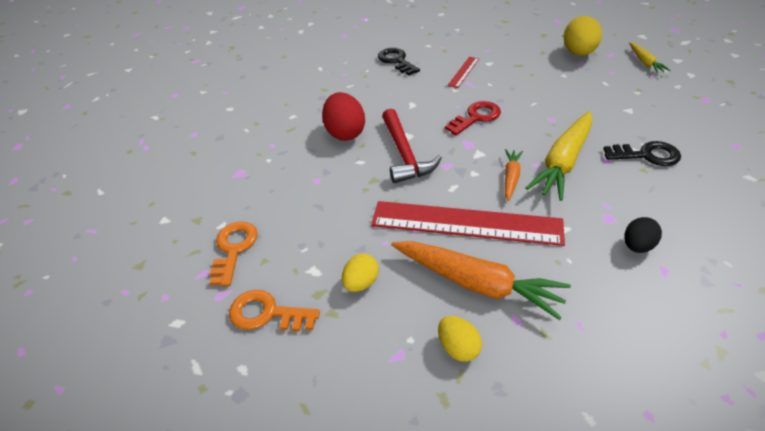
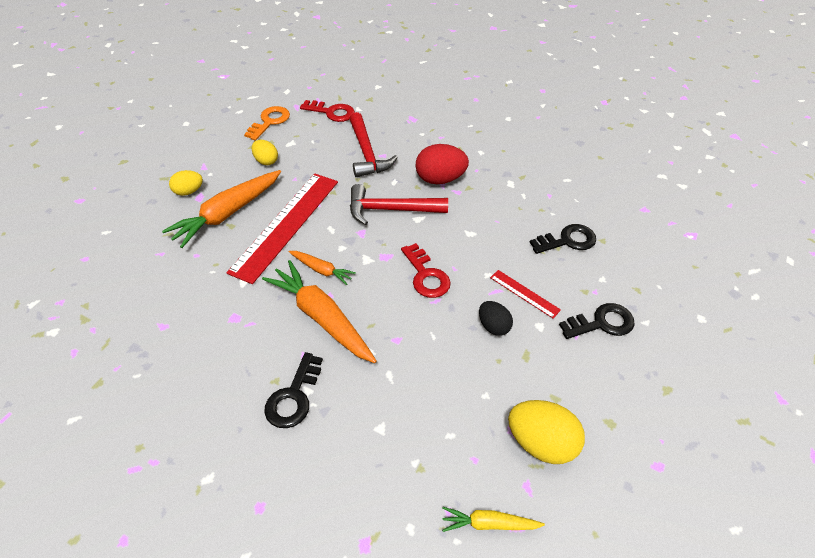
camera: 100 degrees right, 5 degrees up
(234, 249) = (332, 112): orange key -> red key
(316, 193) = (367, 153): none -> red hammer
(469, 42) = (602, 323): none -> black key
(563, 162) = (321, 317): yellow carrot -> orange carrot
(637, 246) = (195, 321): black egg -> black egg (493, 326)

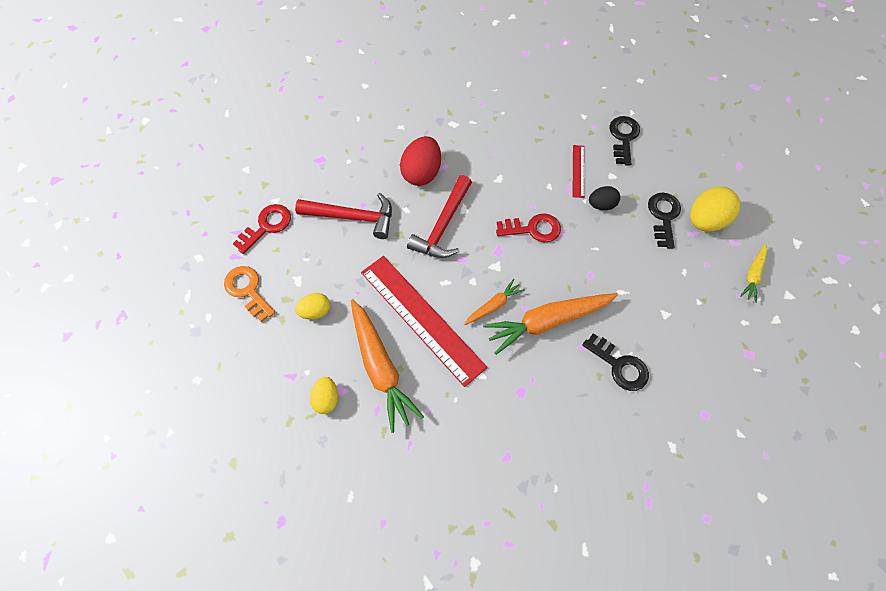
camera: 65 degrees left, 15 degrees up
(524, 293) = (578, 171): red ruler -> red ruler turned 60 degrees counterclockwise
(567, 240) = (537, 117): black key -> black key (663, 216)

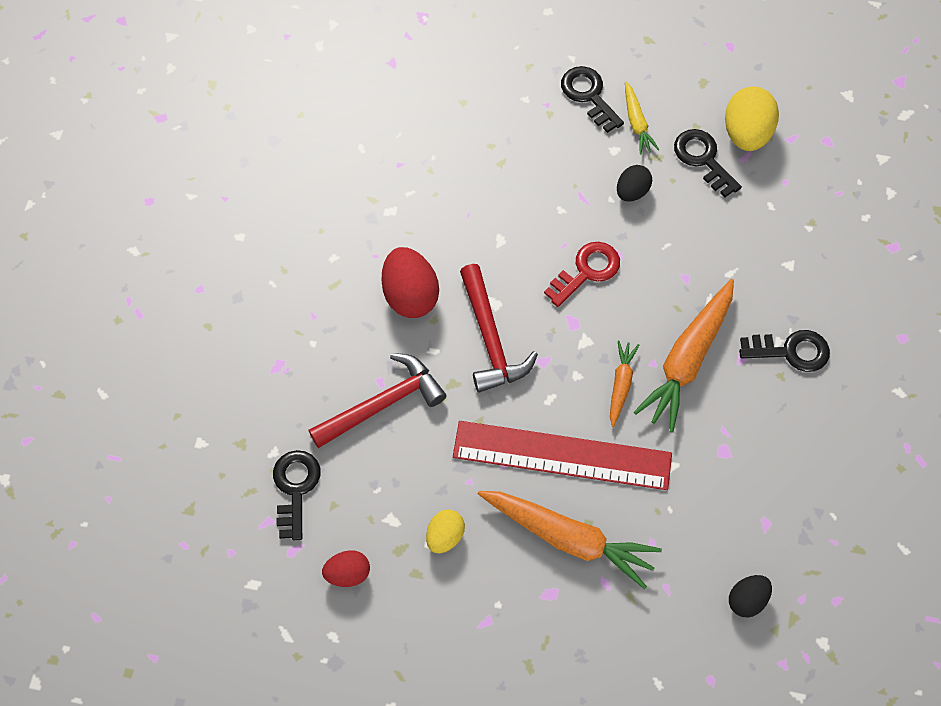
camera: 40 degrees left, 0 degrees up
(247, 290) = (348, 574): orange key -> red egg
(267, 226) = (295, 488): red key -> black key
(326, 399) = (545, 614): yellow egg -> none
(451, 494) = (747, 600): none -> black egg
(578, 171) = (575, 169): red ruler -> none
(753, 275) = (835, 161): yellow carrot -> yellow carrot (636, 123)

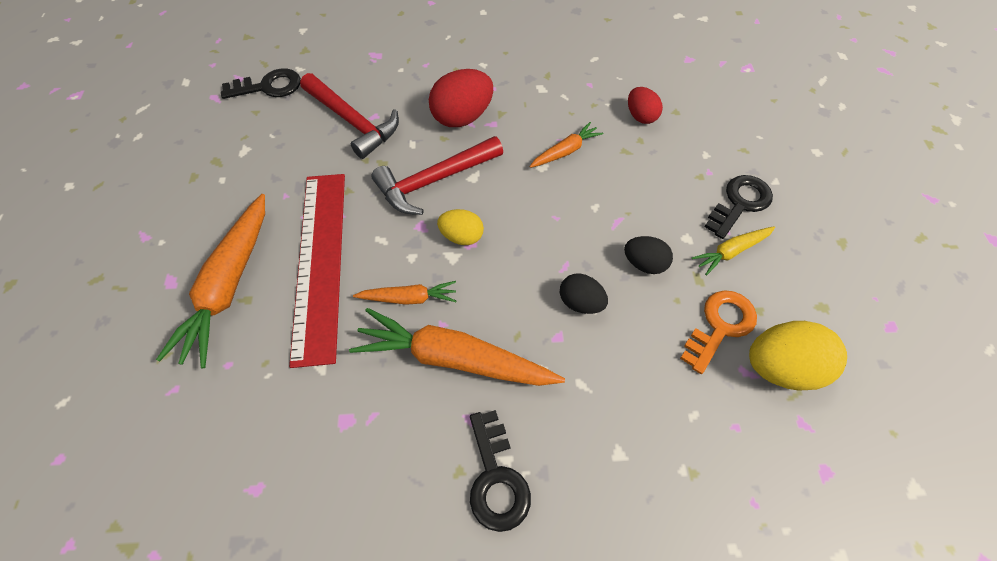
camera: 75 degrees right, 5 degrees down
(348, 574) = (193, 133): red egg -> red egg (640, 116)
(445, 536) = (229, 189): yellow egg -> yellow egg (462, 236)
(486, 214) = (565, 151): none -> orange carrot
(587, 271) = (533, 242): red key -> none
(703, 159) = (720, 326): black key -> orange key
(747, 600) = (154, 484): black egg -> black egg (580, 303)

